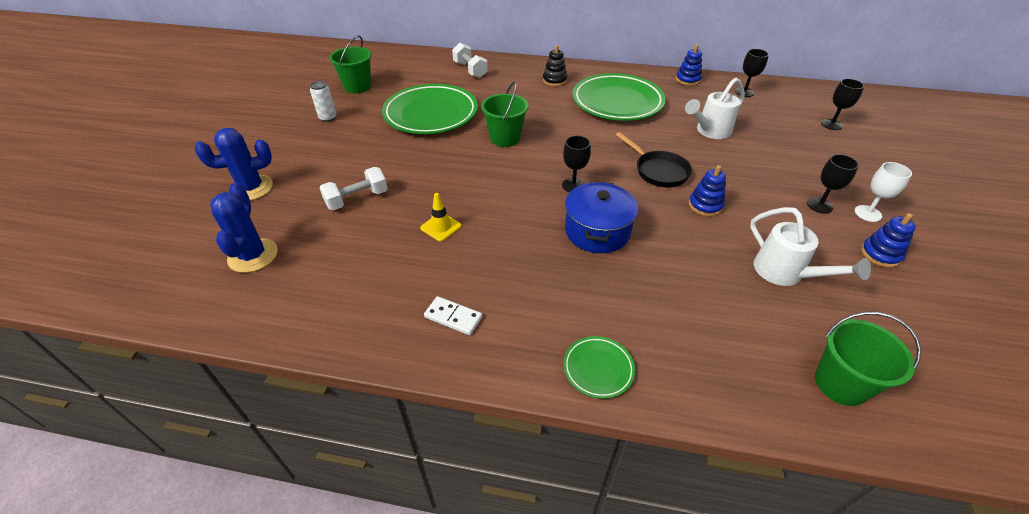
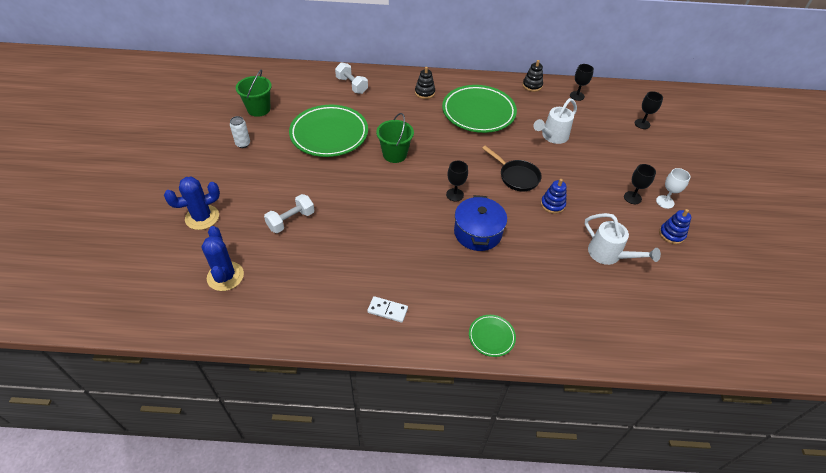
camera: 10 degrees left, 5 degrees up
(441, 227) = (362, 239): yellow traffic cone -> none
(687, 80) = (532, 85): blue stacking toy -> black stacking toy
(840, 383) = (643, 330): green bucket -> none

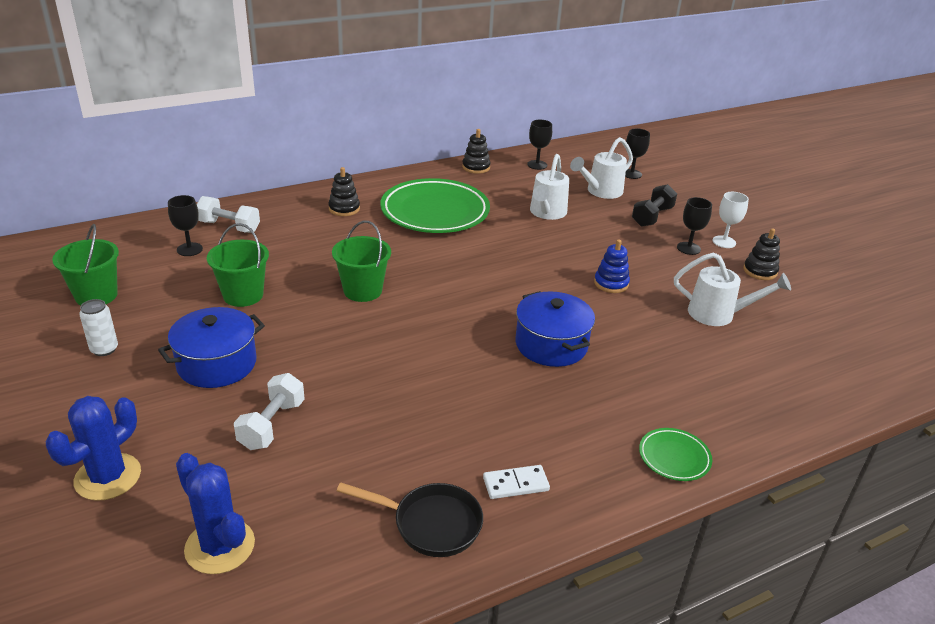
camera: 30 degrees left, 15 degrees down
(289, 173) = (217, 364): none -> blue pot
(329, 134) = (243, 295): green plate -> green bucket
(455, 195) = (484, 311): black goblet -> black goblet (189, 249)
(516, 177) = (543, 267): black pan -> black pan (430, 524)
(606, 131) = (601, 191): none -> white watering can
(627, 164) = (652, 217): none -> black dumbbell
(671, 234) = (760, 271): blue stacking toy -> black stacking toy

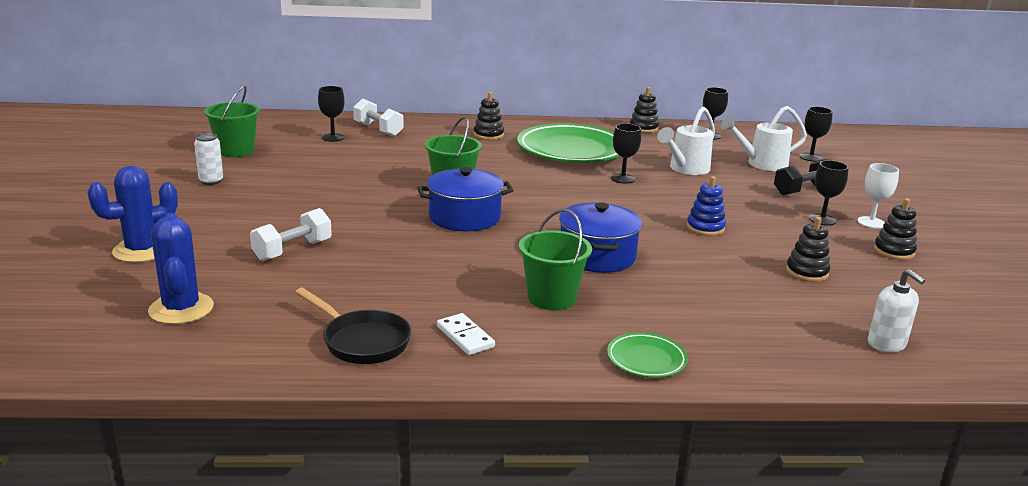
camera: 25 degrees right, 10 degrees down
(217, 364) = (286, 206): blue pot -> blue pot (464, 217)
(243, 295) = (348, 171): green bucket -> green bucket (551, 298)
(504, 239) = (622, 178): none -> black goblet
(515, 484) = (465, 337): white domino -> white domino turned 45 degrees clockwise
(718, 314) = (807, 272): white watering can -> black stacking toy
(821, 377) = (886, 344): none -> white soap dispenser

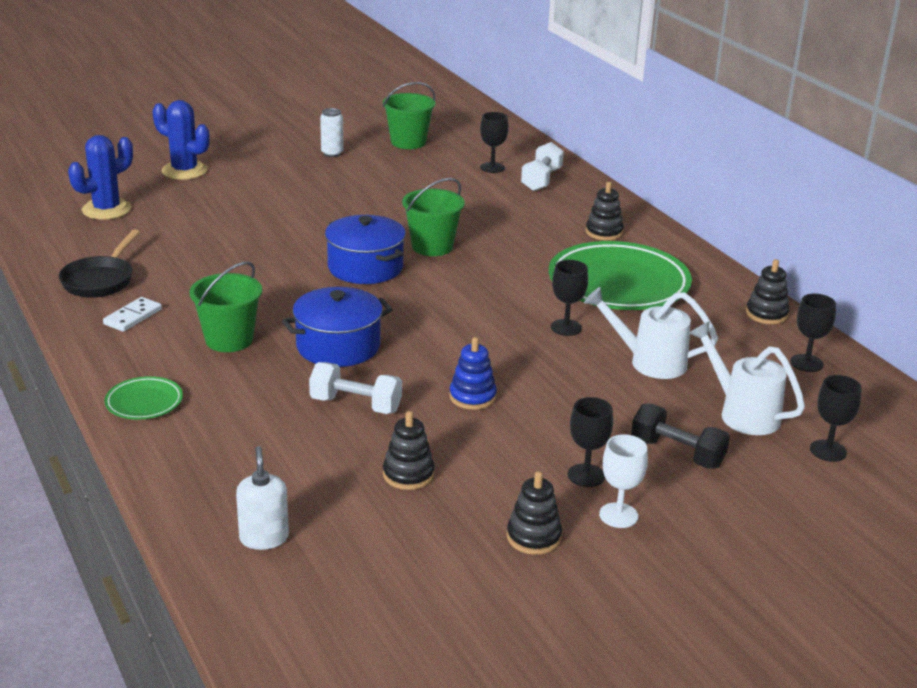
camera: 65 degrees right, 5 degrees up
(292, 250) = (229, 218): white dumbbell -> white dumbbell (356, 405)
(886, 344) = (264, 538): white soap dispenser -> white soap dispenser turned 135 degrees clockwise

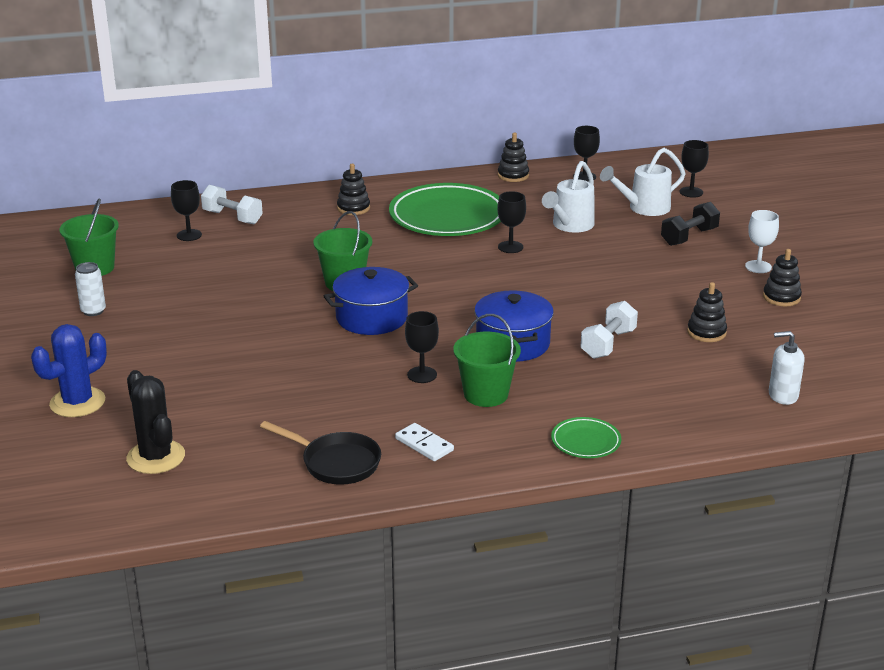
camera: 75 degrees left, 0 degrees up
(106, 209) = (156, 457): blue cactus -> black cactus
(472, 397) = (605, 296): blue stacking toy -> none
(586, 475) = (712, 270): black goblet -> black goblet (422, 375)

